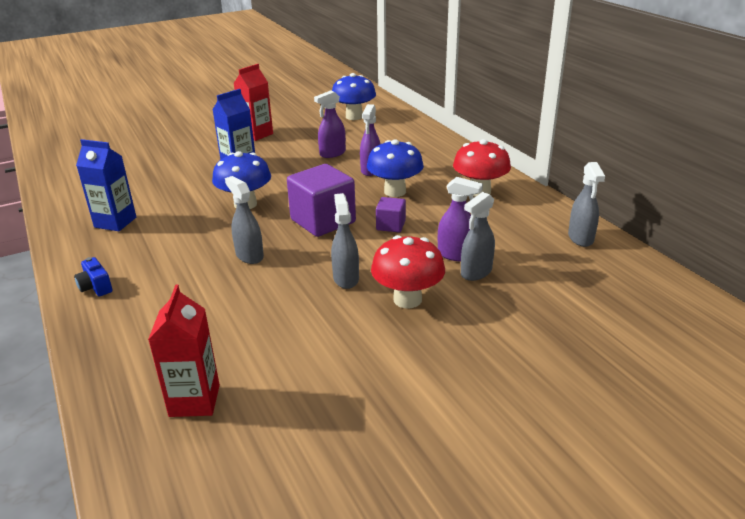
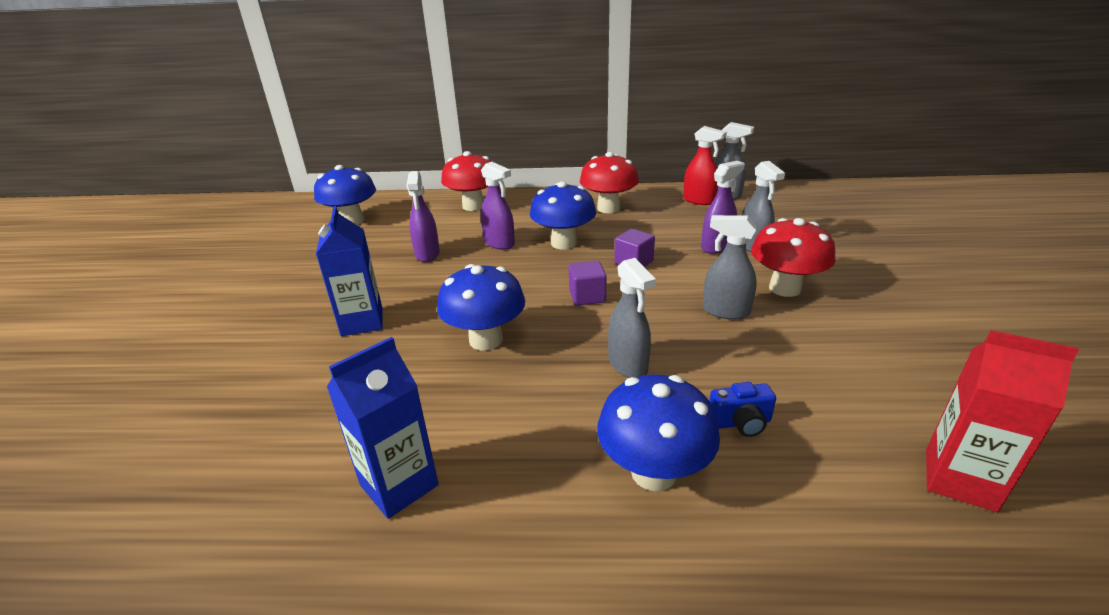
camera: 60 degrees left, 0 degrees up
(95, 287) = (613, 547): blue camera -> blue camera (740, 422)
(153, 287) = (653, 472): none -> blue mushroom
(249, 256) = (628, 365): grey spray bottle -> grey spray bottle turned 105 degrees counterclockwise
(256, 134) = (289, 289): red carton -> none
(323, 221) = (587, 296): purple cube -> purple cube, size x0.51
(421, 142) = (473, 206): none -> red mushroom
(550, 227) = (699, 200): none -> red spray bottle

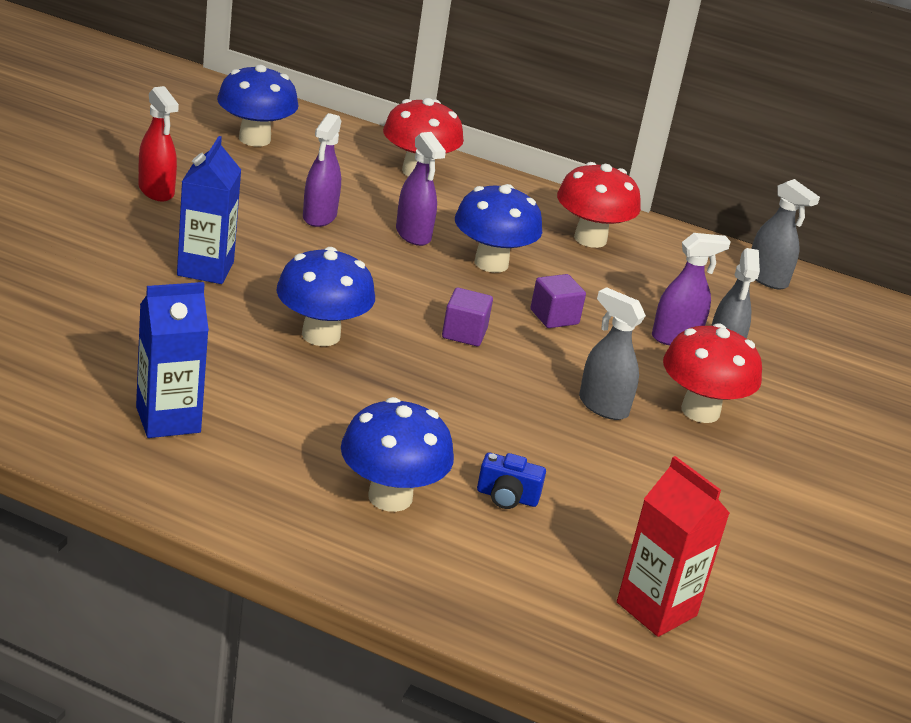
camera: 15 degrees right, 0 degrees up
(628, 365) = (446, 412): grey spray bottle -> none
(699, 200) = (723, 272): red spray bottle -> red spray bottle (156, 191)

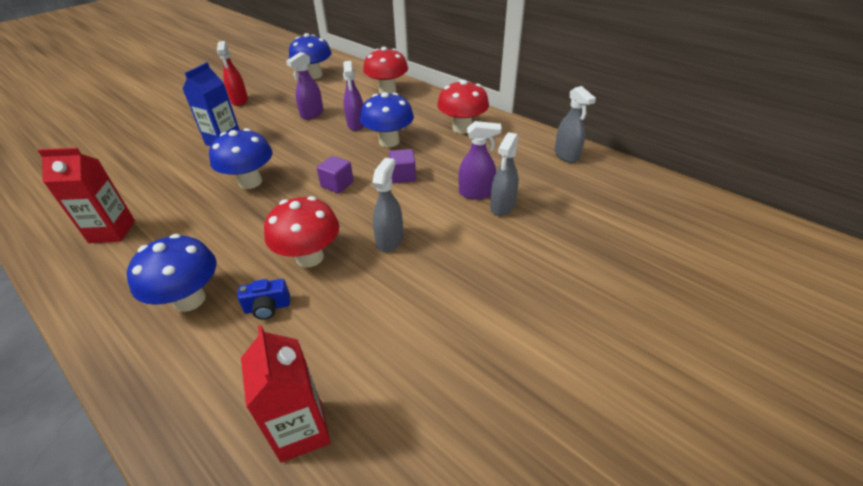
camera: 25 degrees right, 10 degrees up
(168, 420) = (112, 231): blue carton -> red carton
(507, 497) = (267, 307): blue camera -> blue camera turned 45 degrees counterclockwise
(603, 406) = (390, 240): grey spray bottle -> grey spray bottle turned 45 degrees clockwise
(700, 411) = (458, 249): red mushroom -> red mushroom (309, 257)

